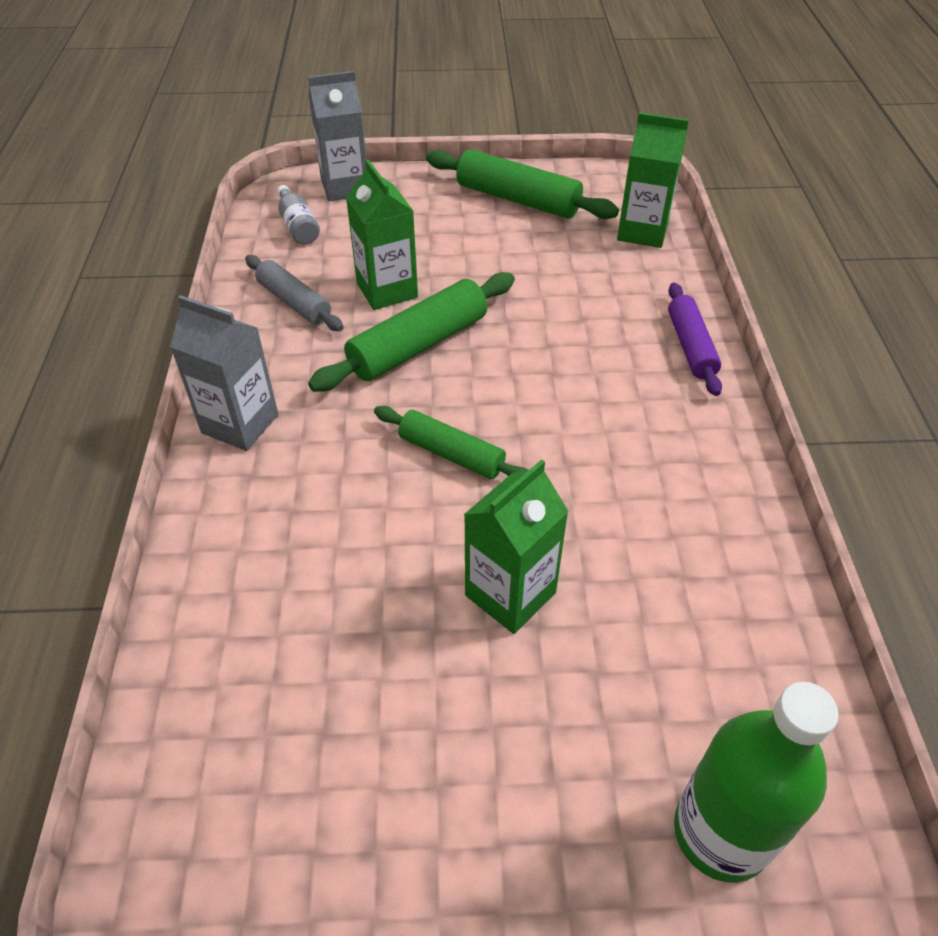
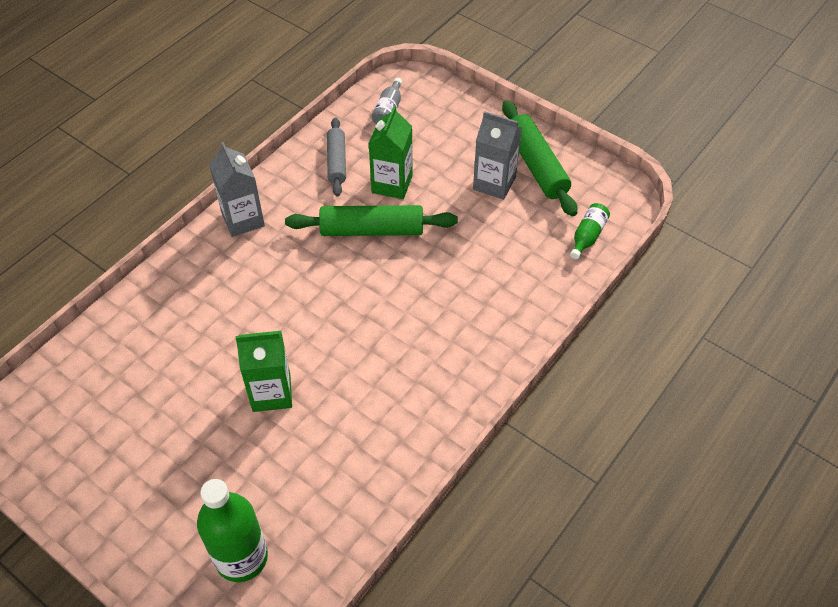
camera: 40 degrees right, 5 degrees up
(345, 187) = (442, 96): grey carton -> grey carton (494, 183)
(451, 454) = (321, 304): green rolling pin -> none
(642, 232) = (587, 236): green carton -> green bottle
(690, 346) = (520, 329): purple rolling pin -> none

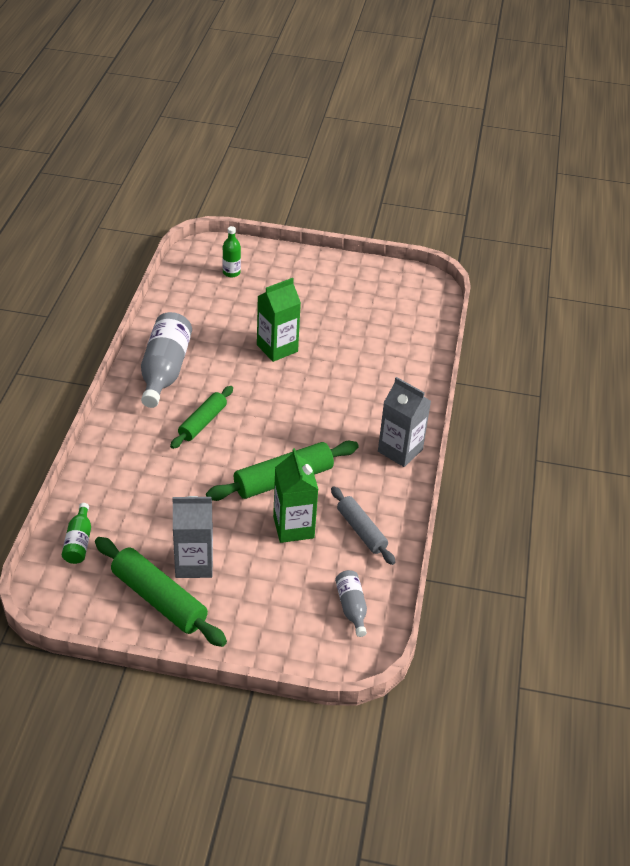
camera: 150 degrees right, 10 degrees down
(241, 557) = (231, 273): green bottle -> green bottle, size x0.52
(413, 321) = (202, 422): none -> green rolling pin
(419, 409) = (165, 371): none -> grey bottle

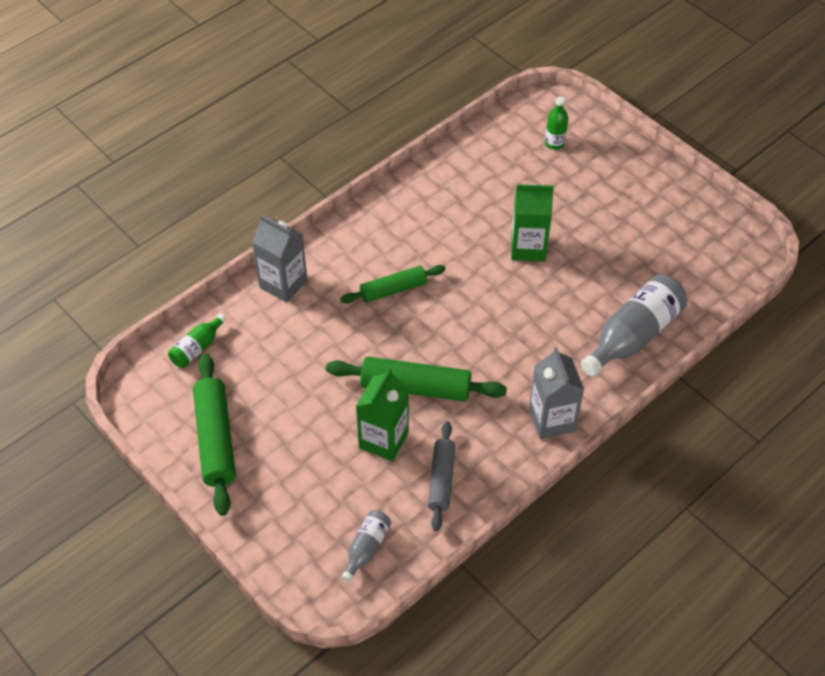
camera: 40 degrees right, 10 degrees up
(165, 371) = (404, 219): grey bottle -> grey bottle (633, 336)
(194, 563) = (270, 423): grey carton -> grey carton (283, 284)

